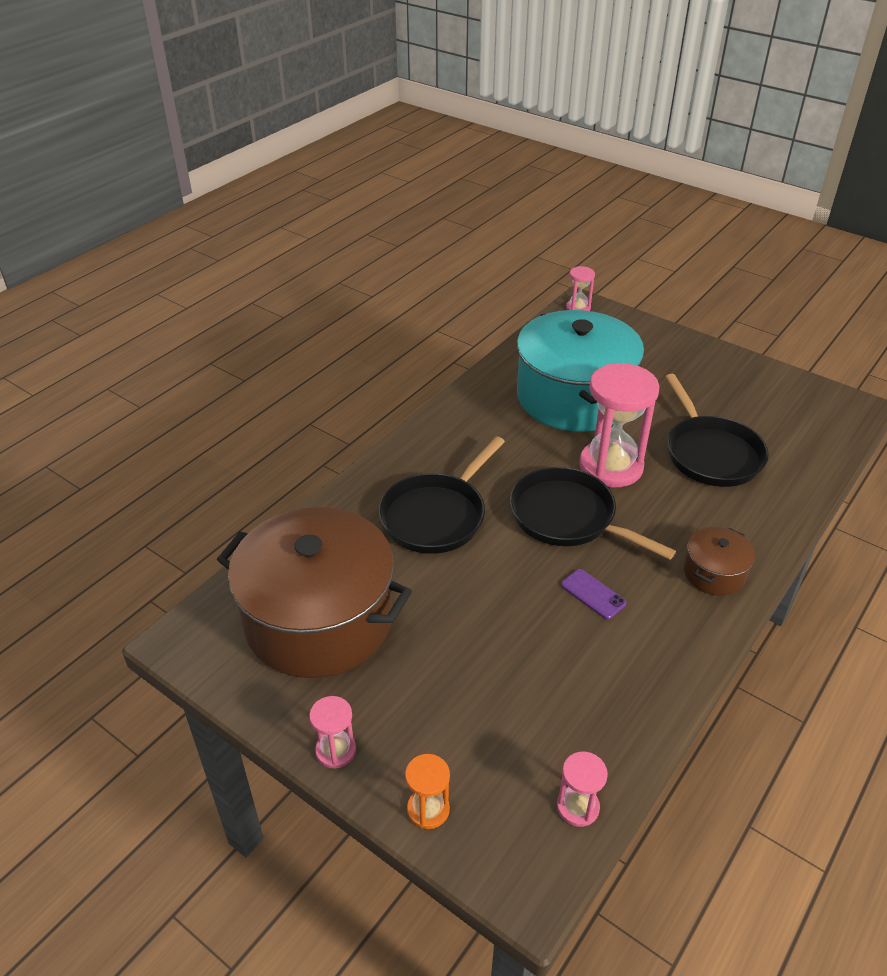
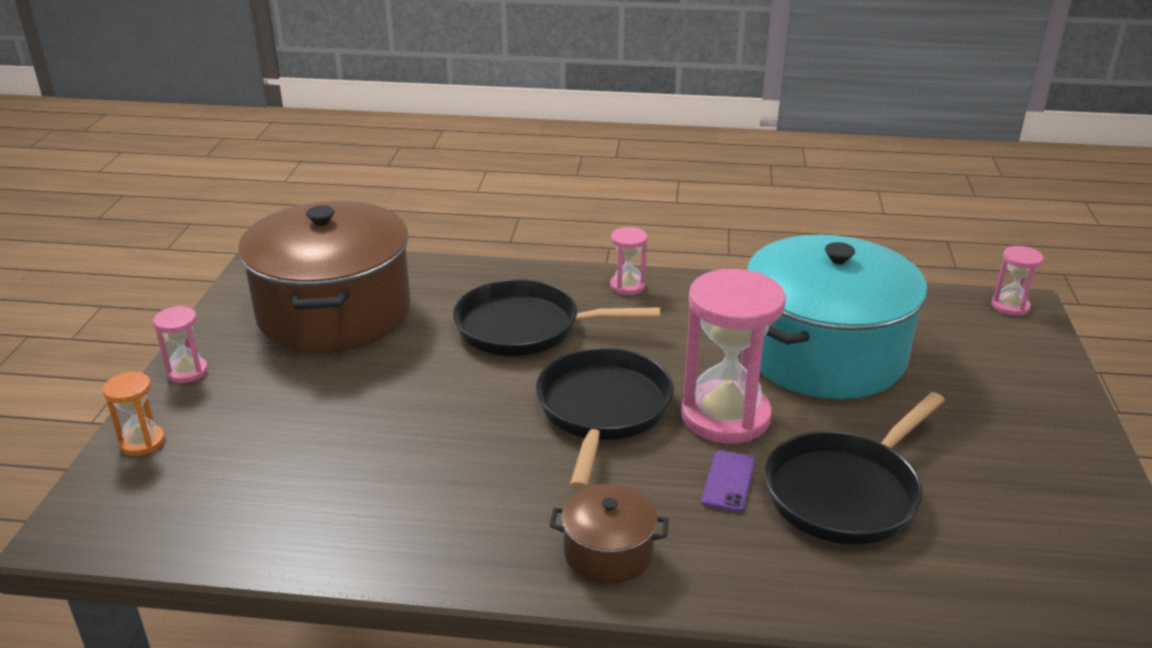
camera: 60 degrees right, 10 degrees down
(578, 807) = (180, 536): pink hourglass -> pink hourglass (627, 286)
(593, 594) = (492, 463): purple phone -> purple phone (728, 481)

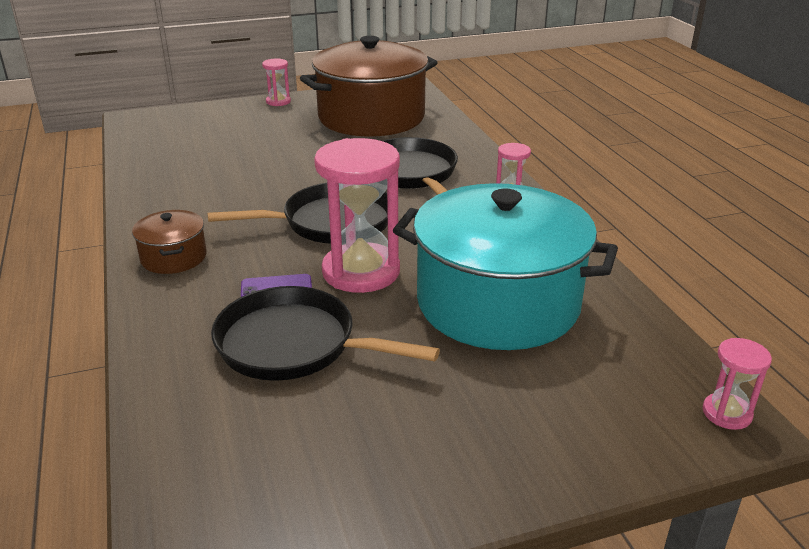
camera: 65 degrees right, 0 degrees up
(142, 442) = (209, 111): orange hourglass -> none

